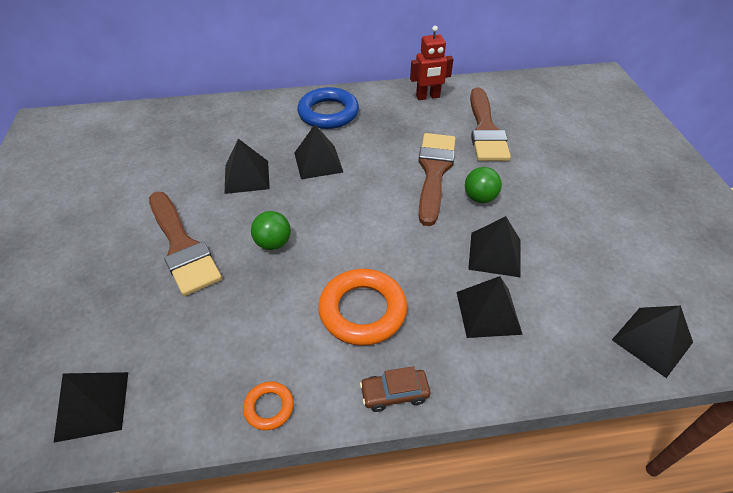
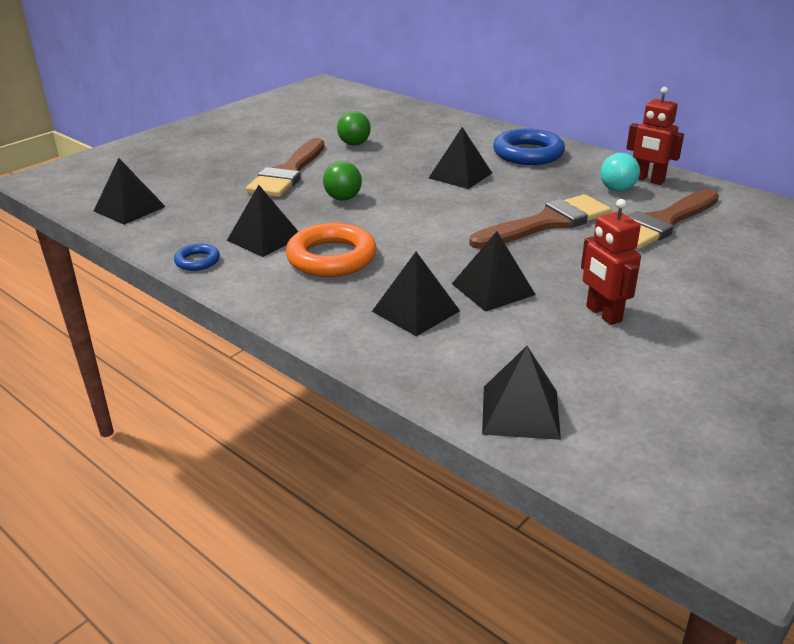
camera: 50 degrees right, 15 degrees down
(246, 176) = (393, 160): black pyramid -> black pyramid (264, 238)
(269, 407) = (197, 261): orange ring -> blue ring
(394, 393) = (271, 301): brown car -> none
(425, 116) = (617, 190): none -> turquoise ball
(480, 198) = (554, 256): green ball -> green ball (354, 144)
(569, 227) = (603, 314): none -> red robot

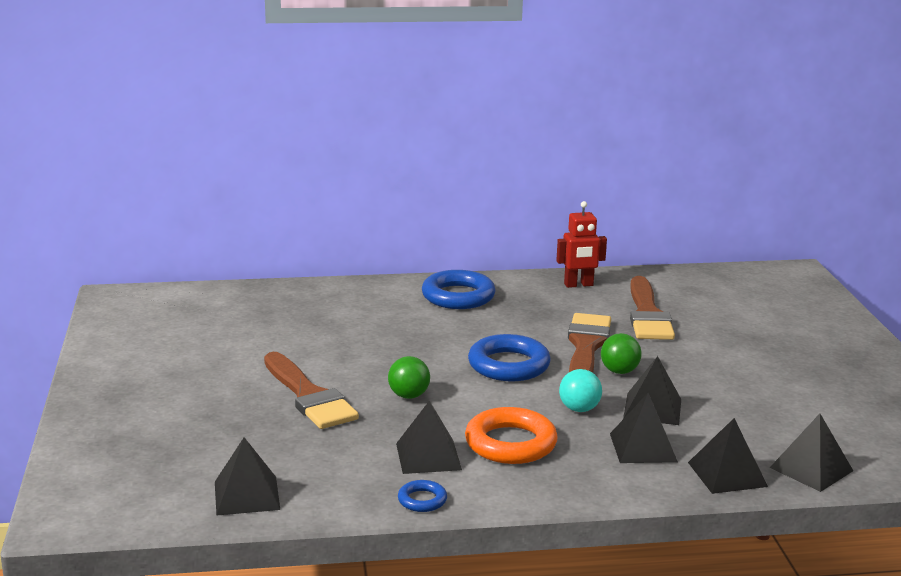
camera: 50 degrees left, 10 degrees down
(354, 144) = (302, 345): green ball -> green ball (619, 371)
(455, 209) = (508, 365): none -> blue ring
(460, 175) = (451, 336): black pyramid -> black pyramid (727, 474)
(603, 314) = (736, 391): red robot -> none
(617, 190) = (575, 301): turquoise ball -> turquoise ball (579, 409)

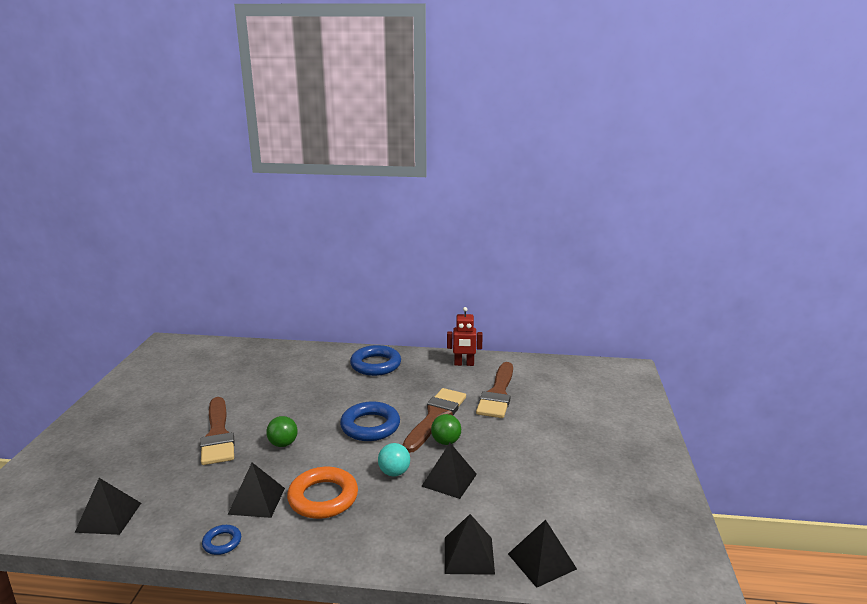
camera: 15 degrees right, 0 degrees up
(643, 447) = (419, 517): black pyramid -> none

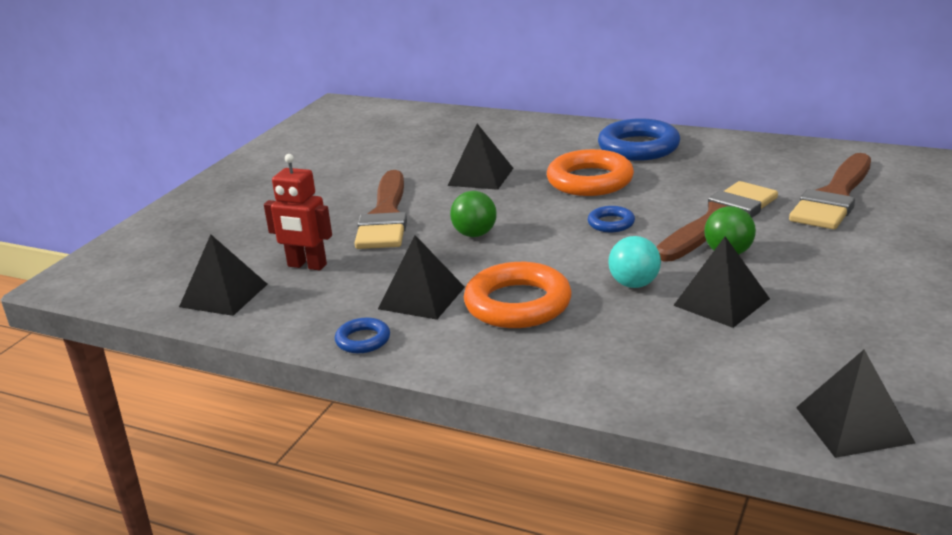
camera: 20 degrees right, 5 degrees up
(350, 393) = (590, 180): none -> orange ring
(370, 426) = (611, 223): blue ring -> blue ring, size x0.50
(464, 364) = (785, 154): red robot -> red robot (307, 266)
(469, 555) = (729, 401): black pyramid -> black pyramid (481, 176)

